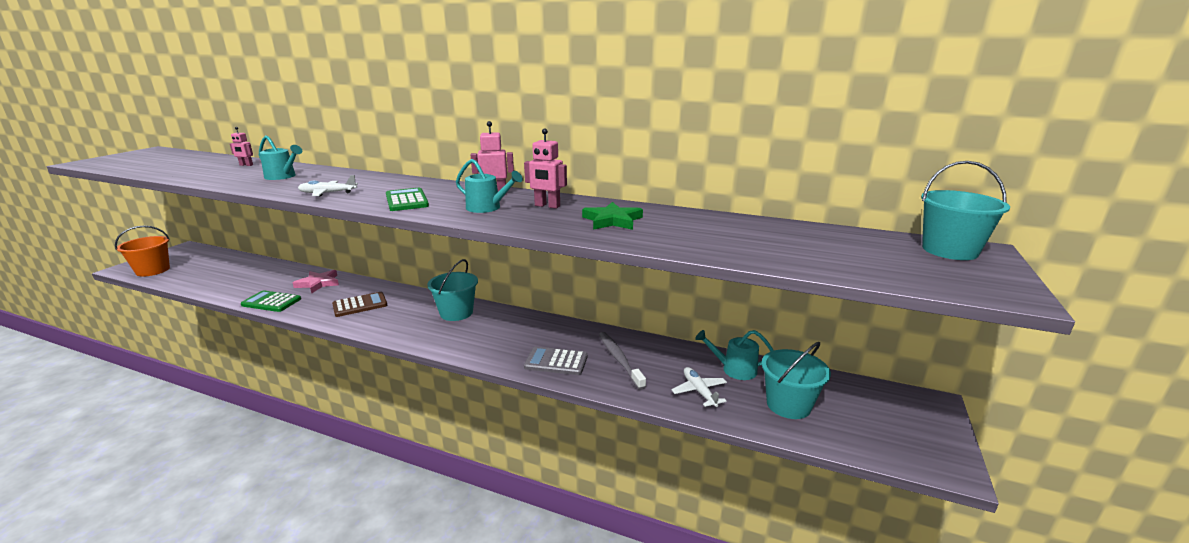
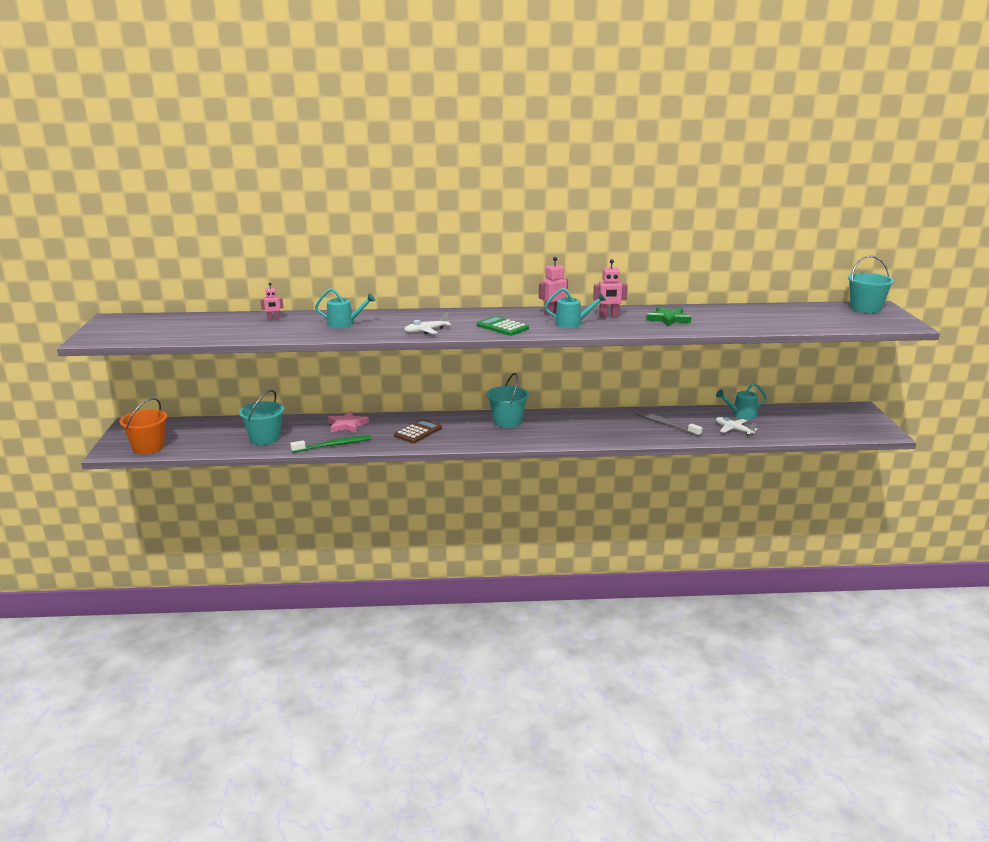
camera: 25 degrees left, 0 degrees up
(271, 302) = (334, 445): green calculator -> green toothbrush
(556, 362) = (626, 434): grey calculator -> none
(788, 405) = (789, 425): turquoise bucket -> turquoise bucket (265, 438)

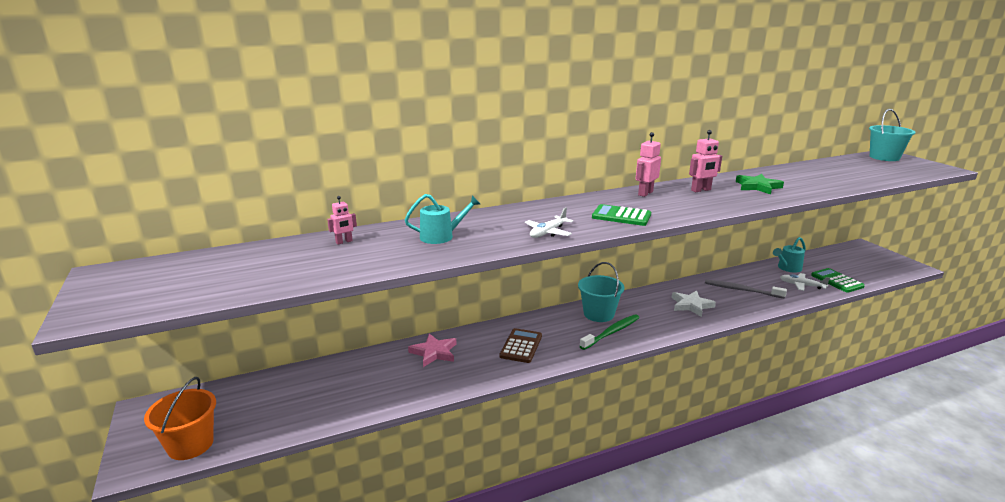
camera: 20 degrees left, 0 degrees up
(265, 438) = (347, 393): turquoise bucket -> none
(334, 445) = (441, 386): green toothbrush -> green toothbrush (611, 332)
(572, 323) = (681, 203): turquoise watering can -> none
(600, 428) = (691, 305): none -> white star
(777, 432) = (837, 281): none -> green calculator

